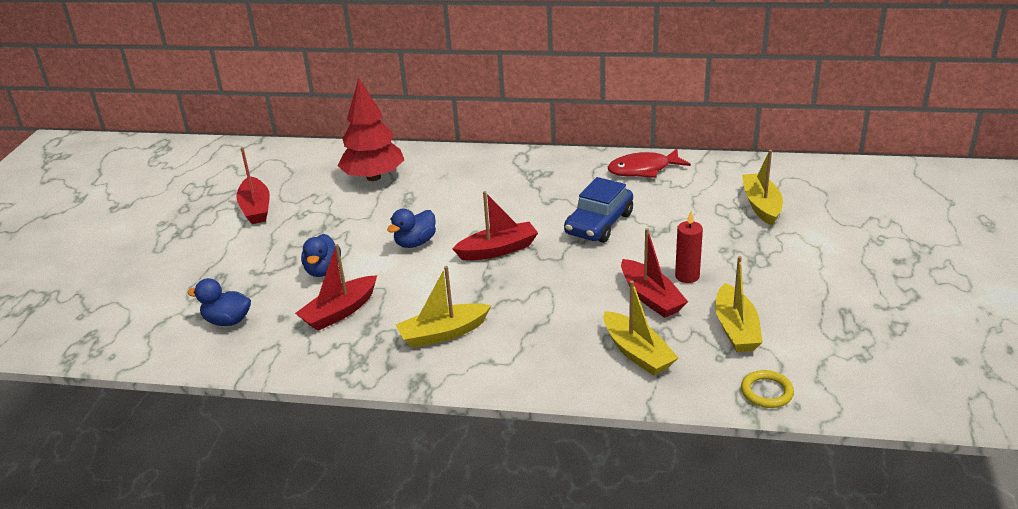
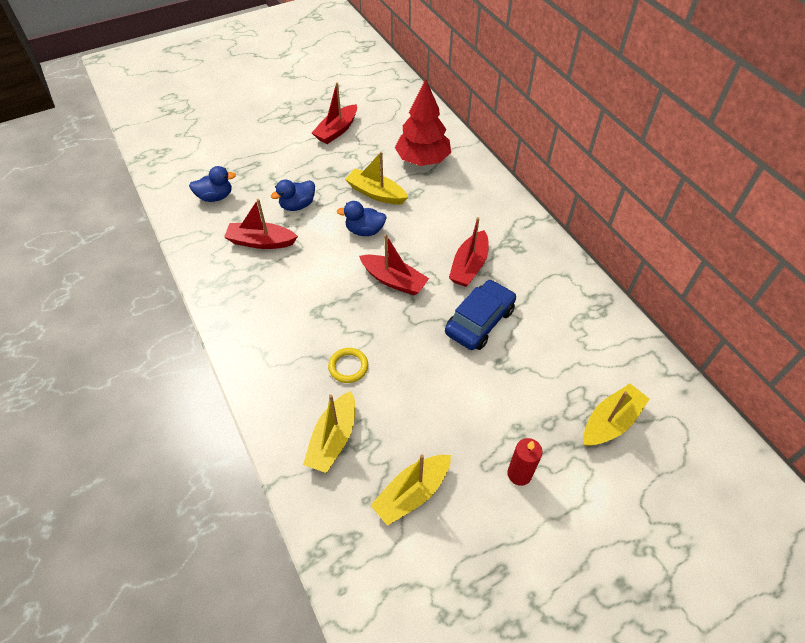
camera: 50 degrees right, 20 degrees up
(227, 321) = (215, 197): blue duck -> blue duck turned 105 degrees clockwise
(443, 333) = (276, 309): yellow boat -> yellow boat (376, 193)
(599, 224) = (479, 321): blue car -> blue car turned 135 degrees clockwise
(643, 170) = (584, 306): red fish -> none
(651, 297) = (409, 410): red boat -> red boat (469, 266)
(687, 276) = (457, 420): red candle -> red candle (519, 474)
(766, 392) = (344, 558): yellow ring -> yellow ring (348, 367)

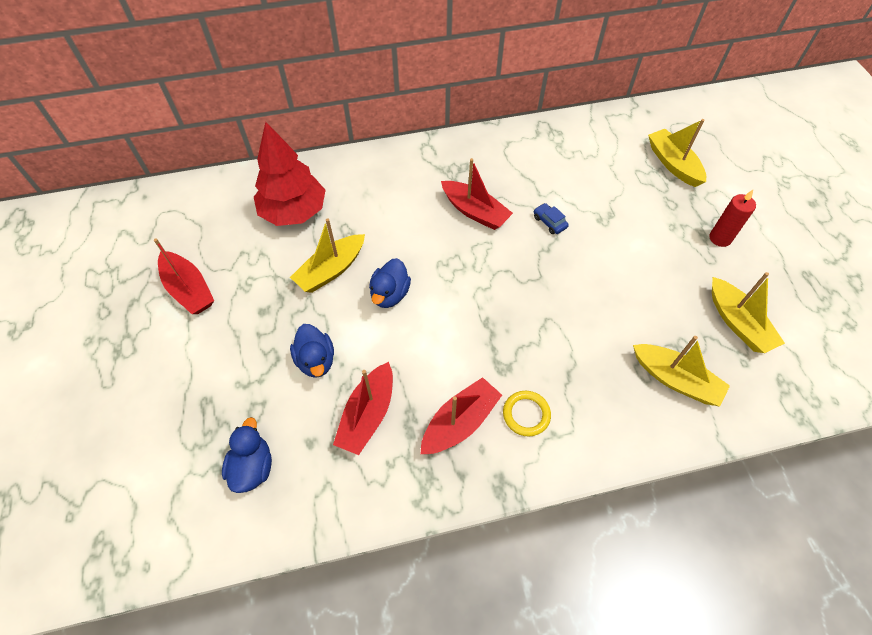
camera: 75 degrees left, 5 degrees up
(348, 367) = (586, 349): yellow ring -> yellow ring (526, 414)
(394, 280) = (476, 282): red boat -> red boat (460, 422)
(479, 321) = (549, 222): blue car -> blue car, size x0.44

